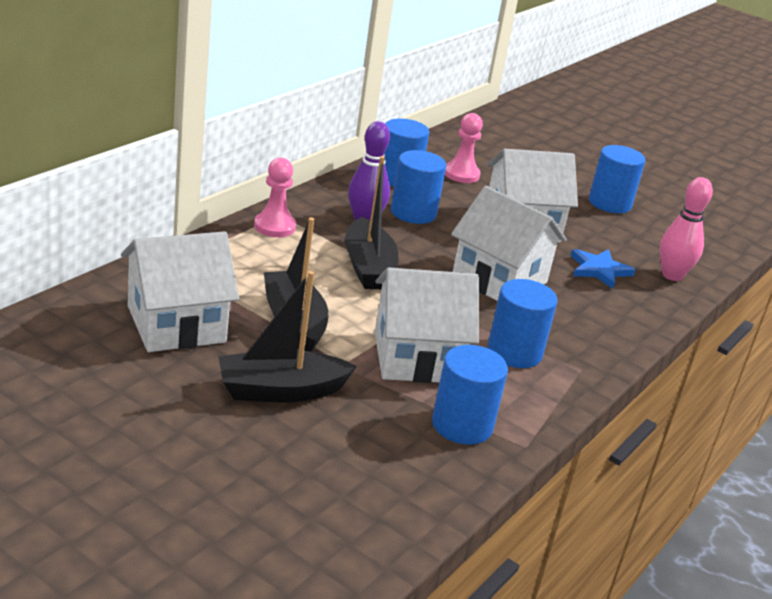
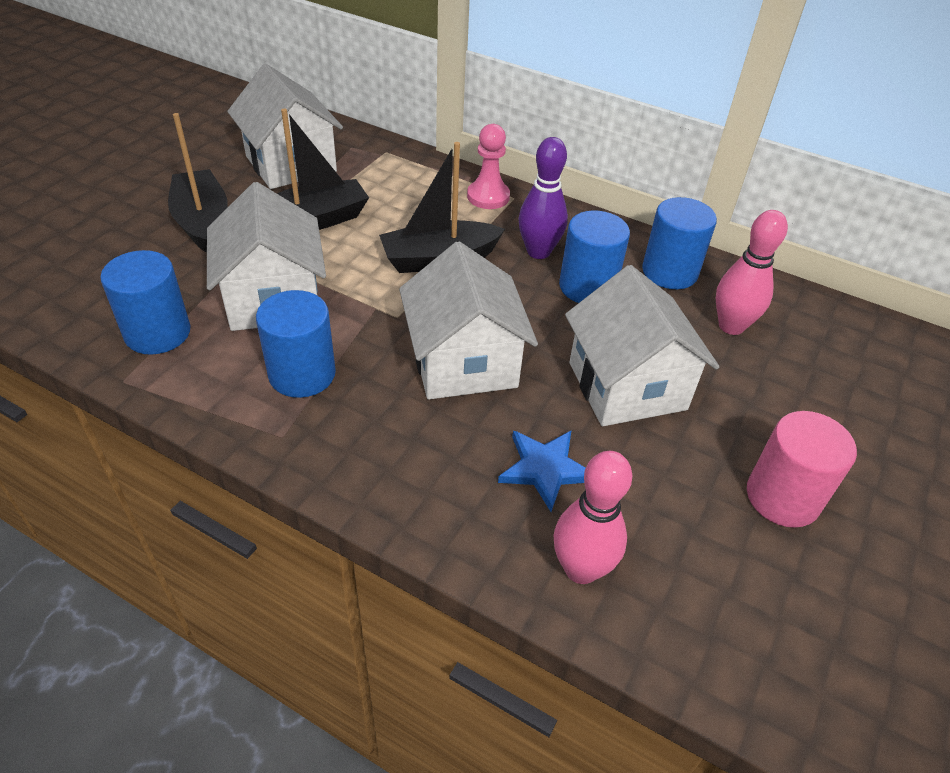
camera: 85 degrees right, 15 degrees up
(461, 174) = (731, 326): pink pawn -> pink bowling pin
(499, 280) = (464, 362): white house -> white house turned 45 degrees counterclockwise
(609, 203) = (782, 497): blue cylinder -> pink cylinder

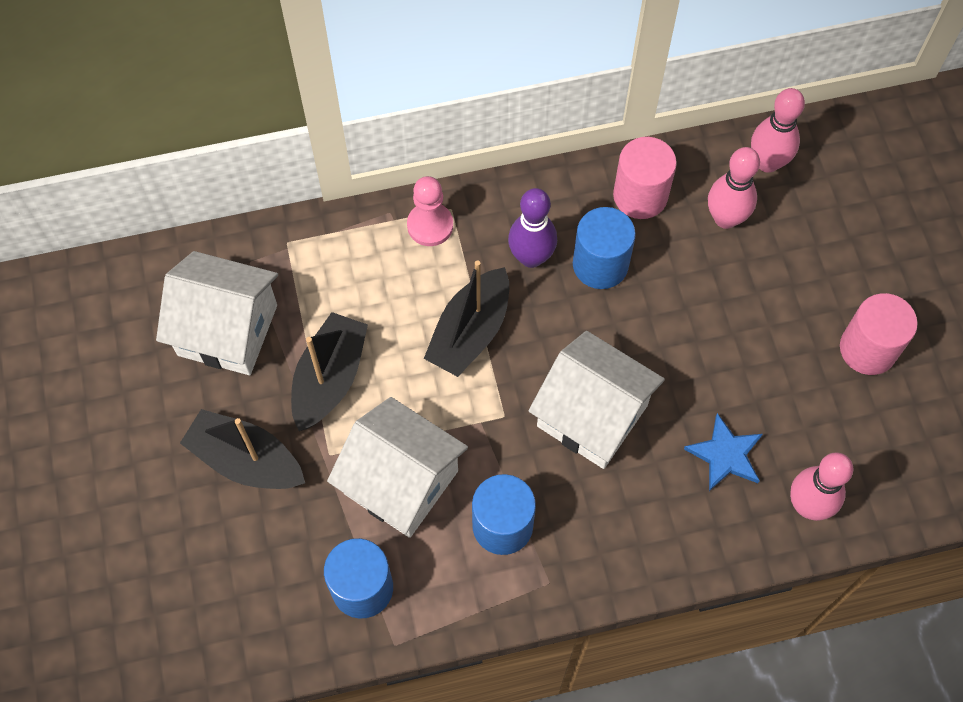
camera: 40 degrees left, 20 degrees up
(627, 386) = (710, 339): white house -> none
(669, 272) = (640, 196): blue cylinder -> pink cylinder
(810, 318) = (767, 162): none -> pink bowling pin

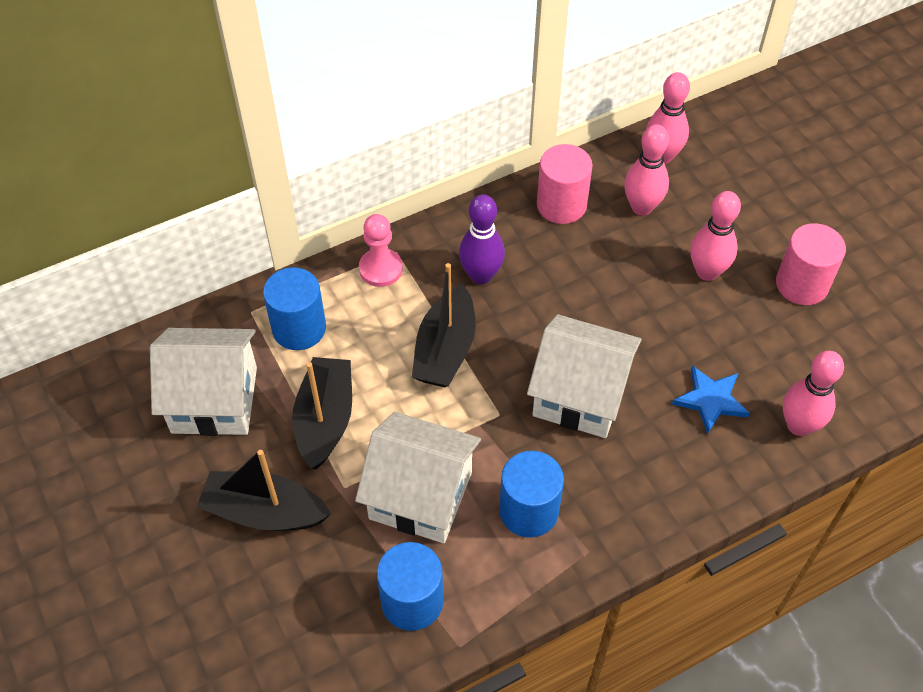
camera: 15 degrees left, 10 degrees down
(600, 264) = (545, 268): blue cylinder -> blue cylinder (299, 328)
(770, 310) = (707, 272): none -> pink bowling pin

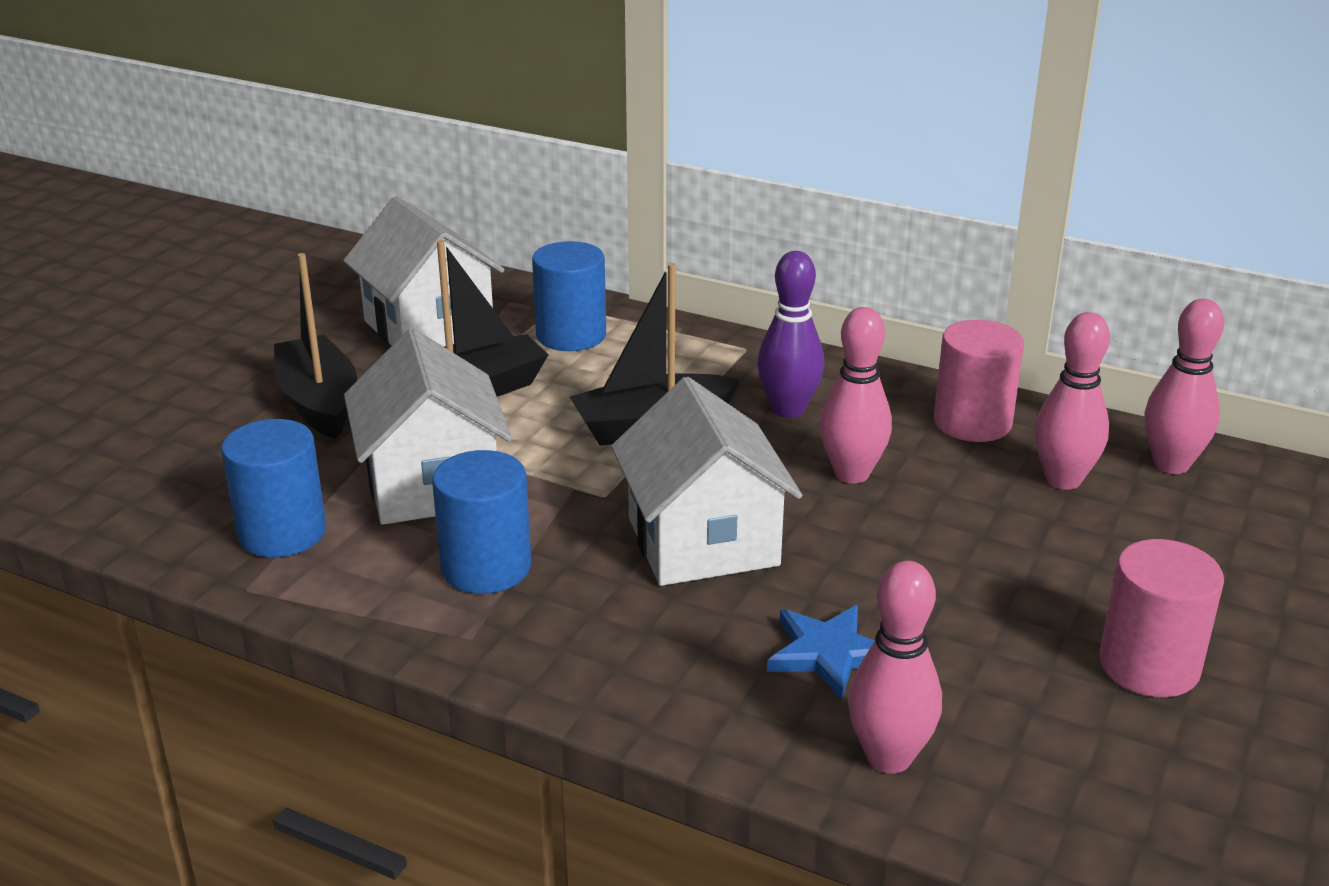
camera: 55 degrees right, 25 degrees down
(380, 269) = (710, 349): pink pawn -> none
(707, 272) = (1040, 570): pink bowling pin -> pink bowling pin (851, 474)

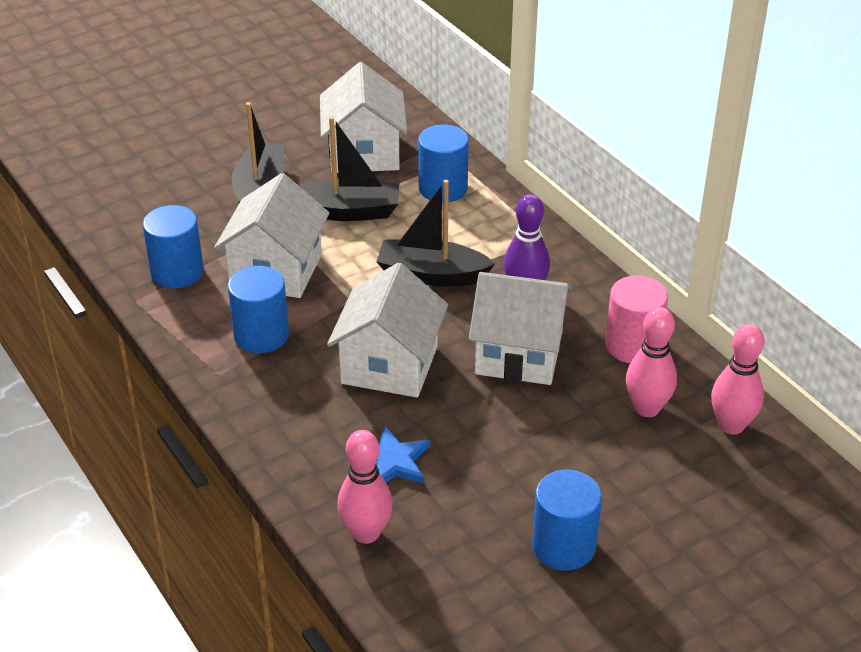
camera: 30 degrees right, 10 degrees up
(851, 474) = (519, 353): pink bowling pin -> white house
(1149, 666) = (563, 546): pink cylinder -> blue cylinder

